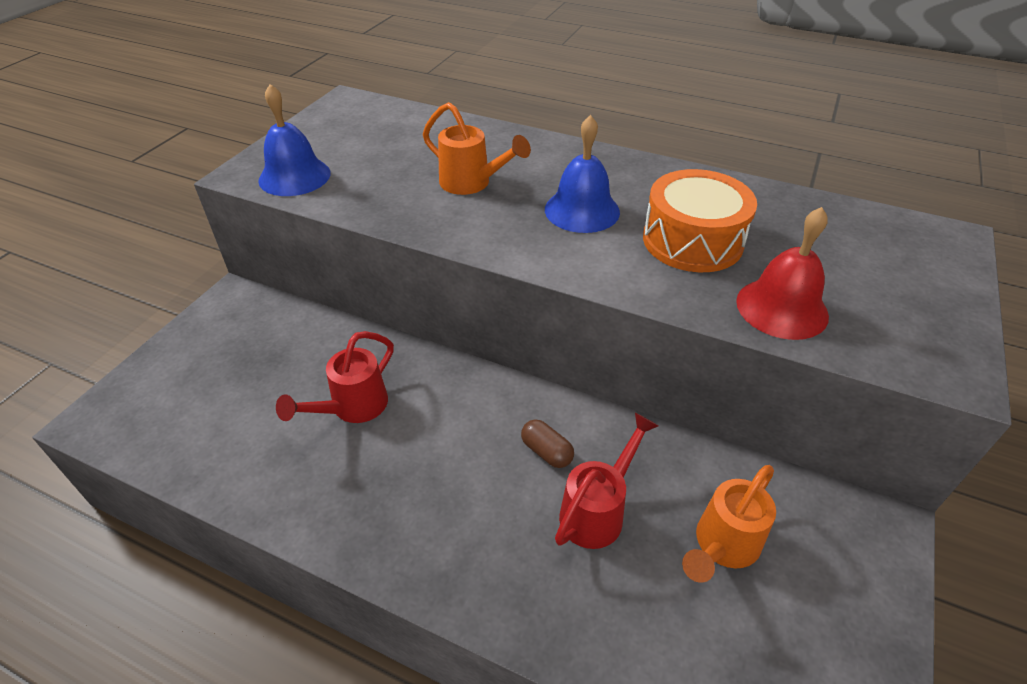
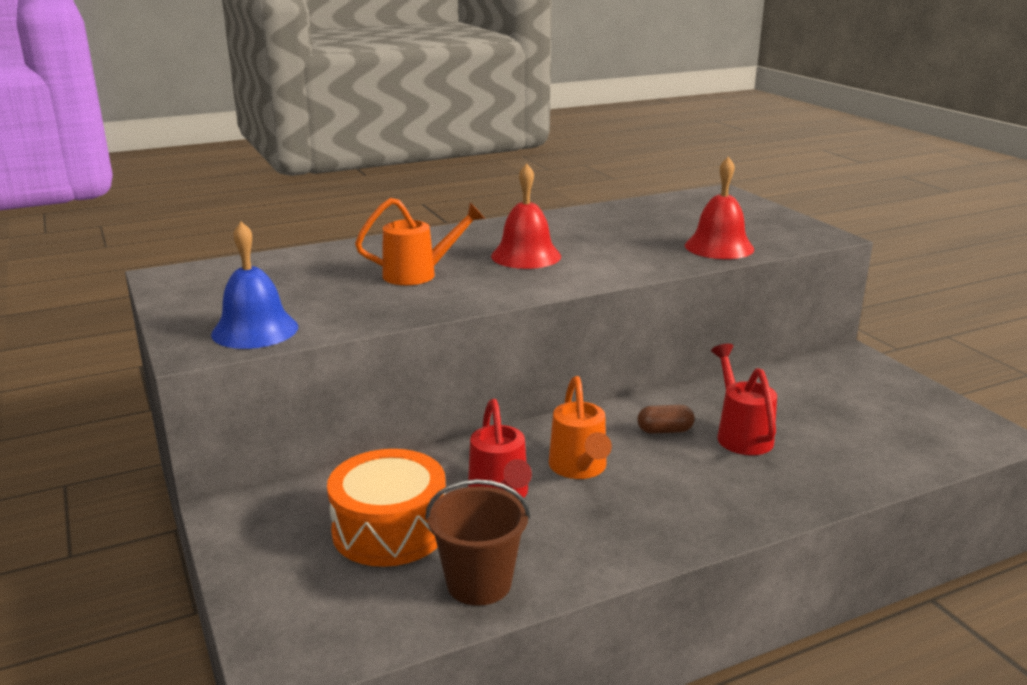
camera: 50 degrees left, 20 degrees down
(232, 462) = (479, 583): none -> brown bucket
(582, 210) = (526, 256): blue bell -> red bell
(692, 241) = (618, 242): orange drum -> orange drum (390, 529)
(722, 547) = (816, 407): orange watering can -> orange watering can (579, 469)

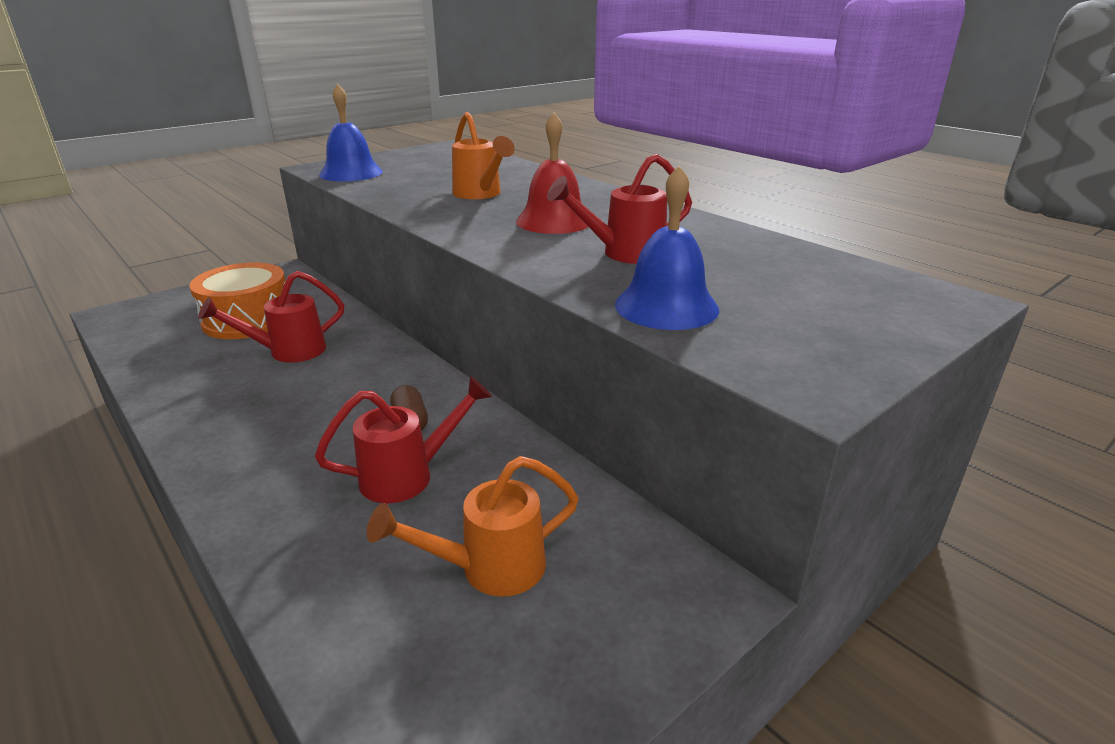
camera: 75 degrees right, 5 degrees up
(479, 583) = (166, 359): brown bucket -> none
(579, 469) = (329, 381): orange watering can -> orange watering can (488, 569)
(619, 245) = (623, 254): none -> red watering can
(719, 247) = (666, 306): red bell -> blue bell

